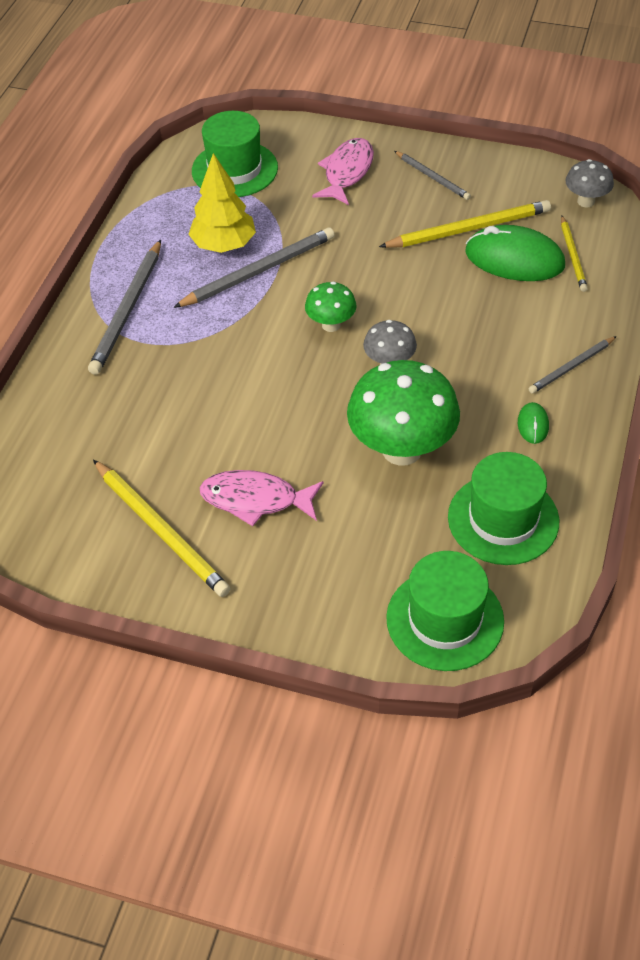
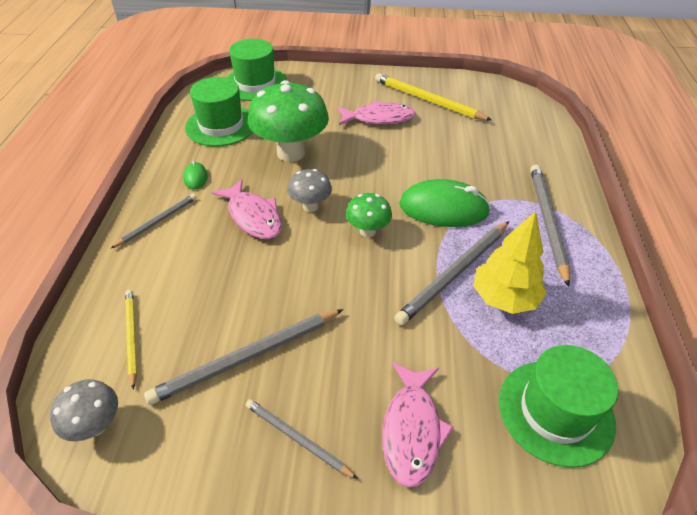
camera: 165 degrees right, 5 degrees down
(458, 359) = (253, 216): none -> pink fish
(468, 229) = (248, 357): yellow pencil -> grey pencil
(514, 259) = (197, 324): green mouse -> green mouse (443, 208)

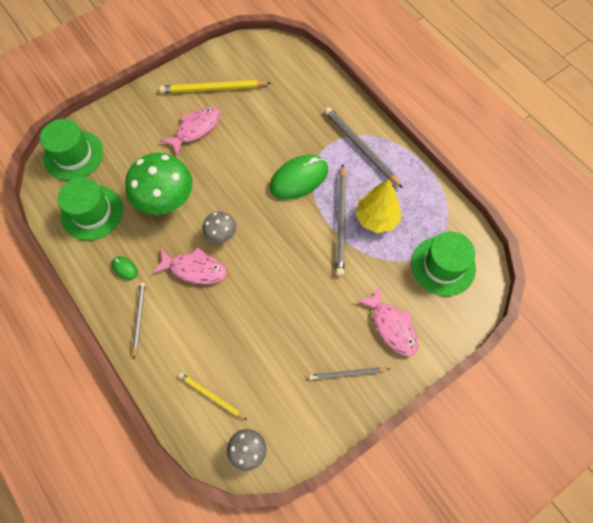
camera: 40 degrees left, 20 degrees up
(248, 357) = (284, 355): grey pencil -> none
(367, 231) = (271, 228): green mushroom -> none

